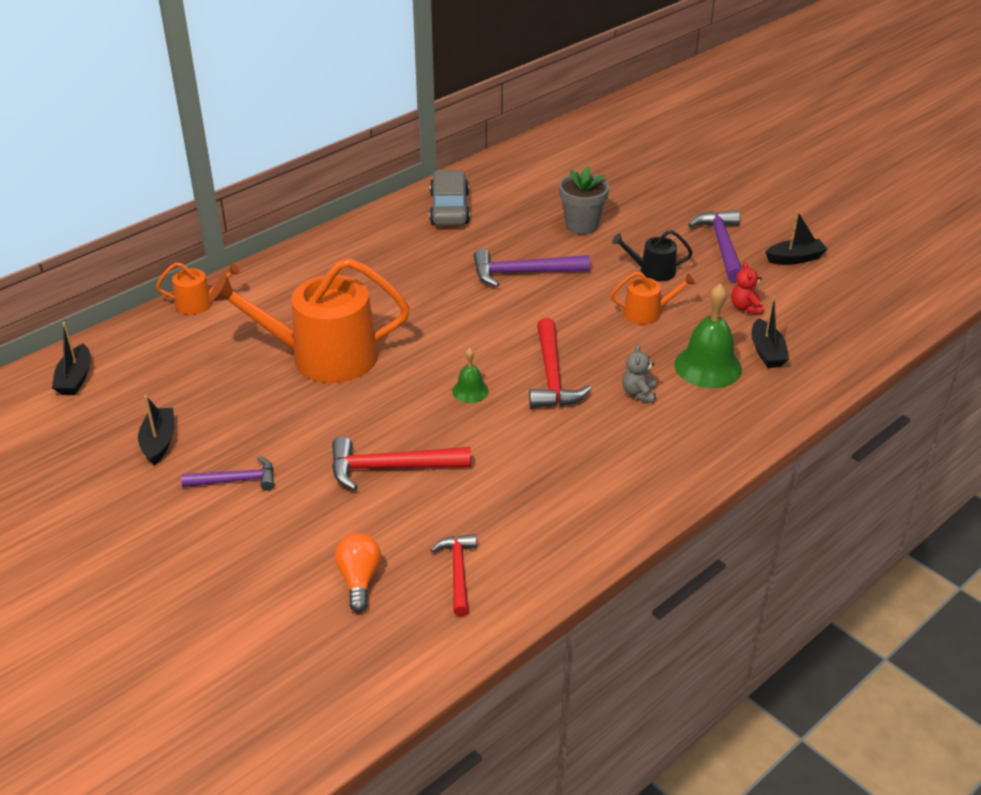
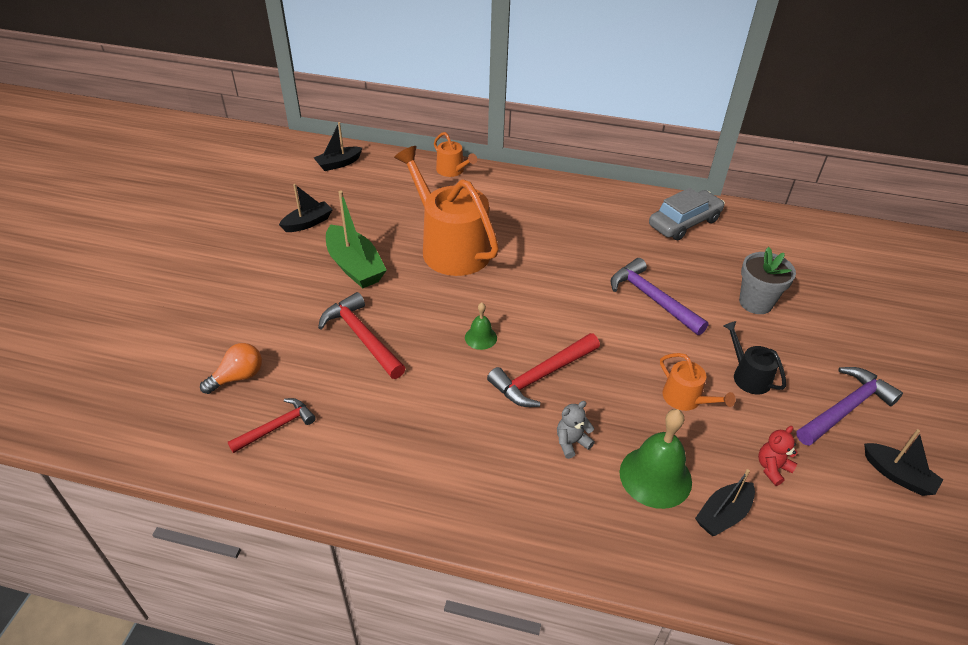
camera: 55 degrees right, 5 degrees up
(236, 480) = (296, 272): purple hammer -> none
(277, 433) = (355, 266): none -> green boat

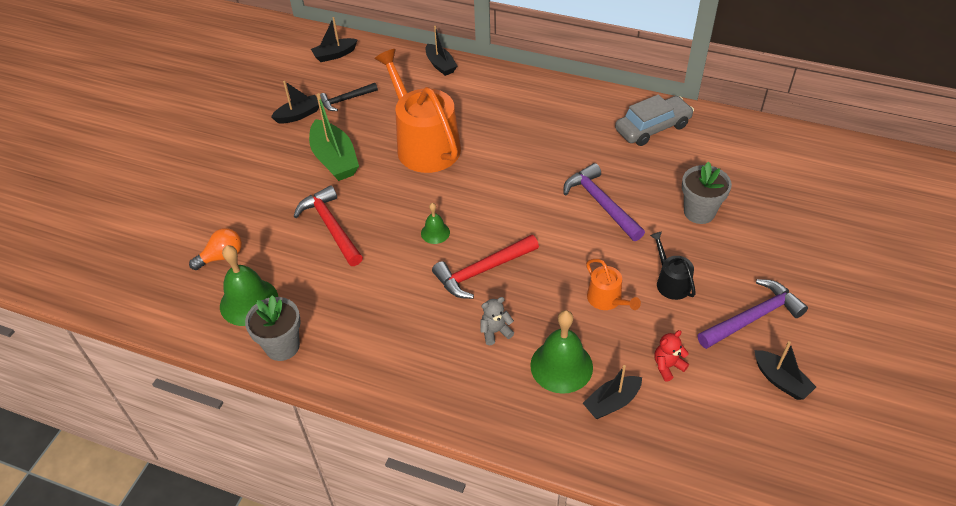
camera: 10 degrees right, 5 degrees up
(276, 427) = (249, 302): red hammer -> green bell
(324, 477) = (282, 346): none -> grey flower pot
(357, 206) = (346, 100): none -> black hammer
(452, 170) = (440, 65): orange watering can -> black boat

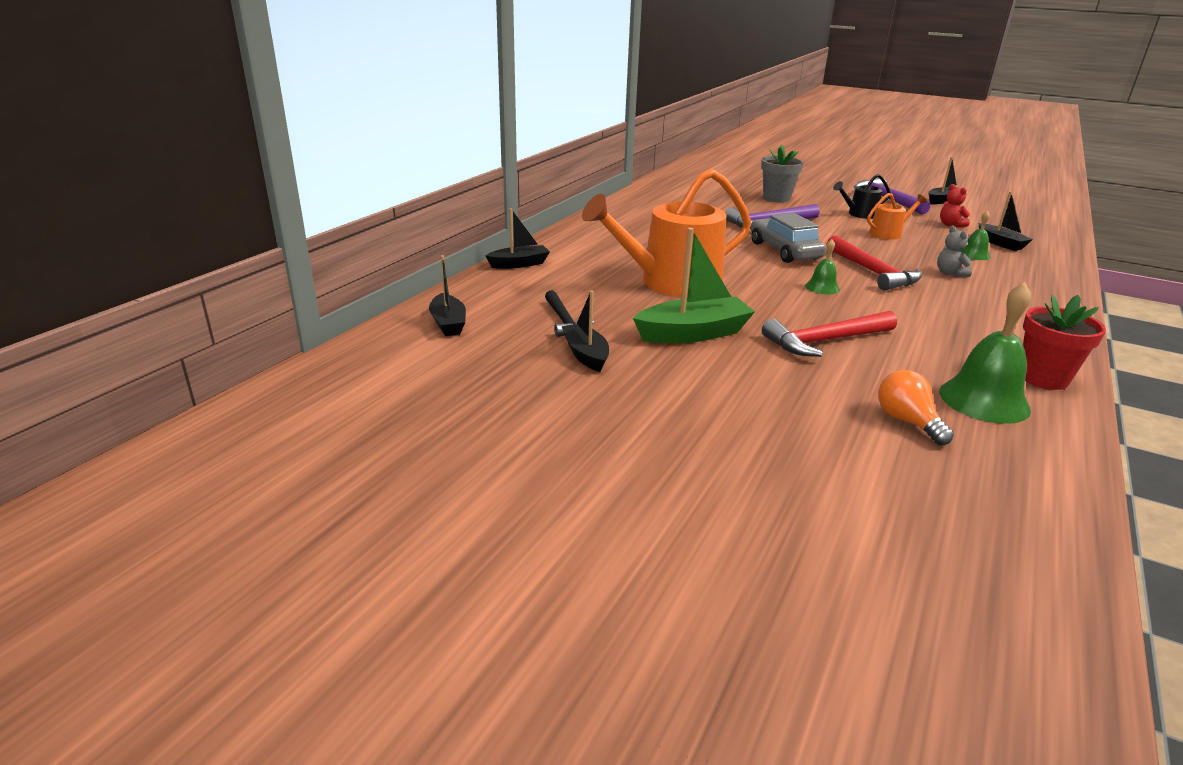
camera: 85 degrees left, 20 degrees down
(282, 346) = (1043, 378): grey flower pot -> red flower pot
(561, 366) = (974, 254): green bell -> green bell, size x0.53
(652, 128) = (666, 198): grey car -> grey car (784, 251)

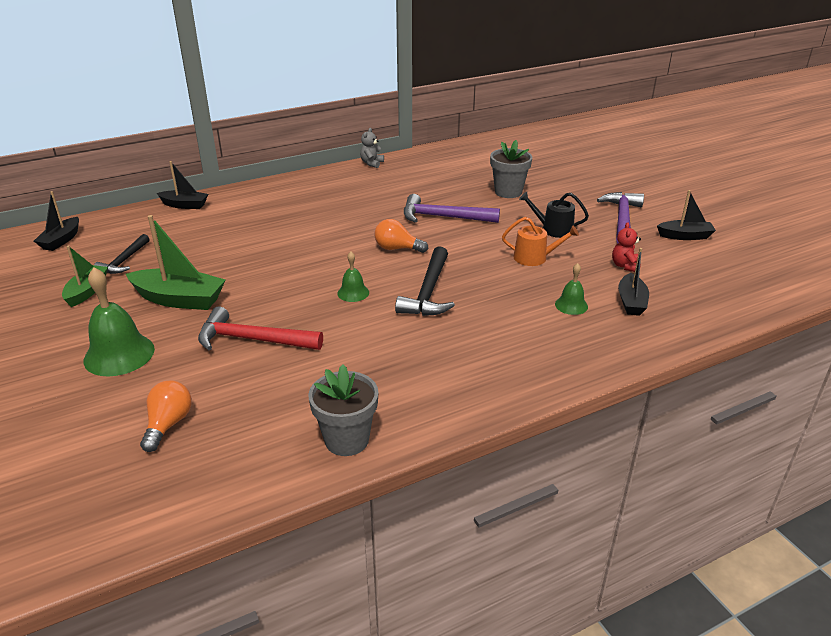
camera: 35 degrees right, 5 degrees up
(586, 355) = (87, 291): black boat -> green boat
(671, 282) = (251, 252): orange watering can -> none
(784, 251) = (397, 248): grey car -> orange light bulb
(872, 272) = (428, 292): red hammer -> black hammer
(950, 273) = (498, 316): grey teddy bear -> grey teddy bear (372, 163)
(984, 400) = (257, 435): green bell -> green bell (119, 354)
(1043, 378) = (347, 440): red flower pot -> grey flower pot

